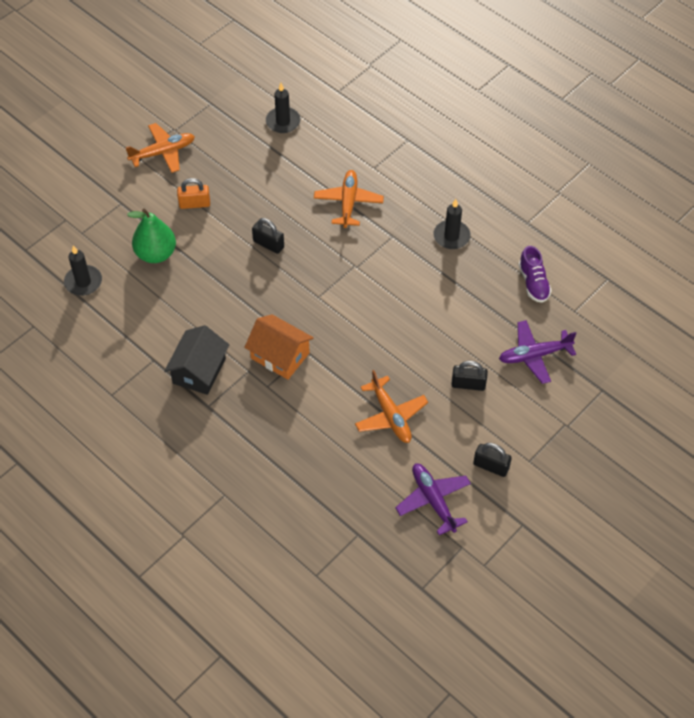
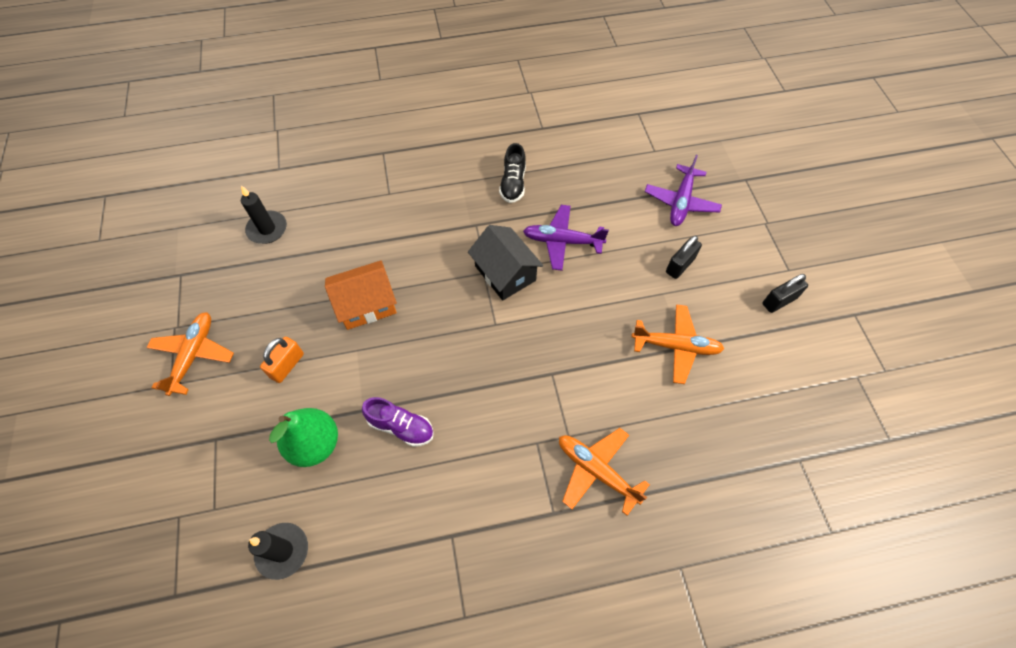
camera: 55 degrees left, 5 degrees up
(199, 371) = (502, 493): black house -> black house (505, 273)
(268, 244) = (397, 328): black padlock -> none
(280, 355) = (539, 401): orange house -> orange house (366, 304)
(348, 202) = (409, 235): orange plane -> orange plane (596, 470)
(433, 500) = (792, 369): purple plane -> purple plane (562, 241)
(451, 236) = (513, 184): black candle -> black shoe
(533, 283) = (606, 159): purple shoe -> purple shoe (401, 427)

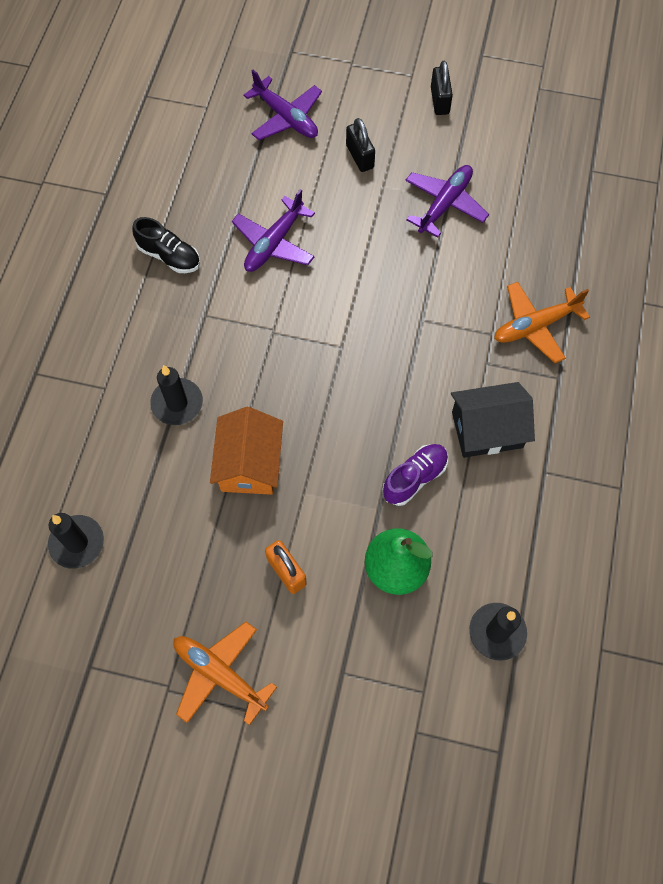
camera: 65 degrees left, 5 degrees up
(396, 239) = (177, 403): none -> black candle
(505, 273) = (284, 312): black house -> black house (487, 429)
(676, 346) = (445, 204): orange plane -> purple plane

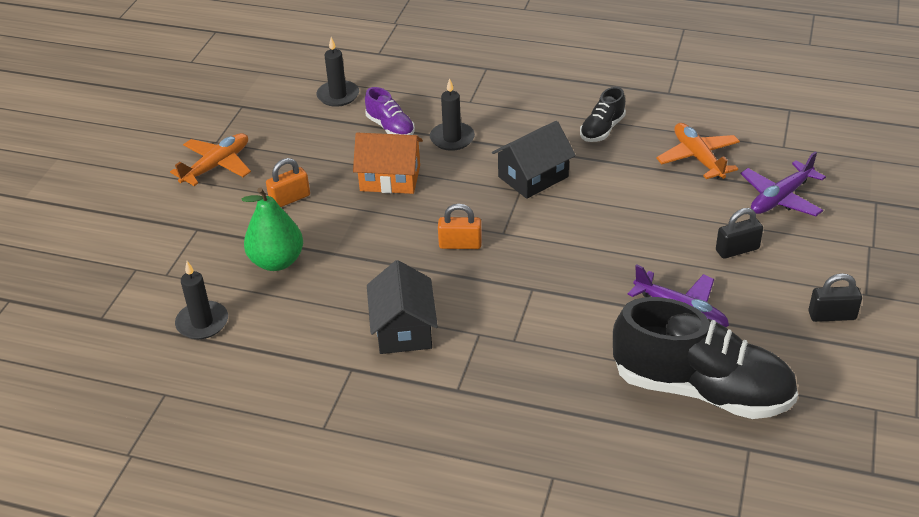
camera: 95 degrees right, 25 degrees down
(250, 320) = (533, 177): none -> black house
(274, 243) = (620, 190): purple plane -> none
(360, 385) = (460, 244): none -> orange padlock
(414, 478) = (360, 276): purple shoe -> purple shoe (390, 127)
(534, 196) = (701, 390): none -> black shoe
(535, 326) = (522, 375): orange plane -> orange plane (698, 158)

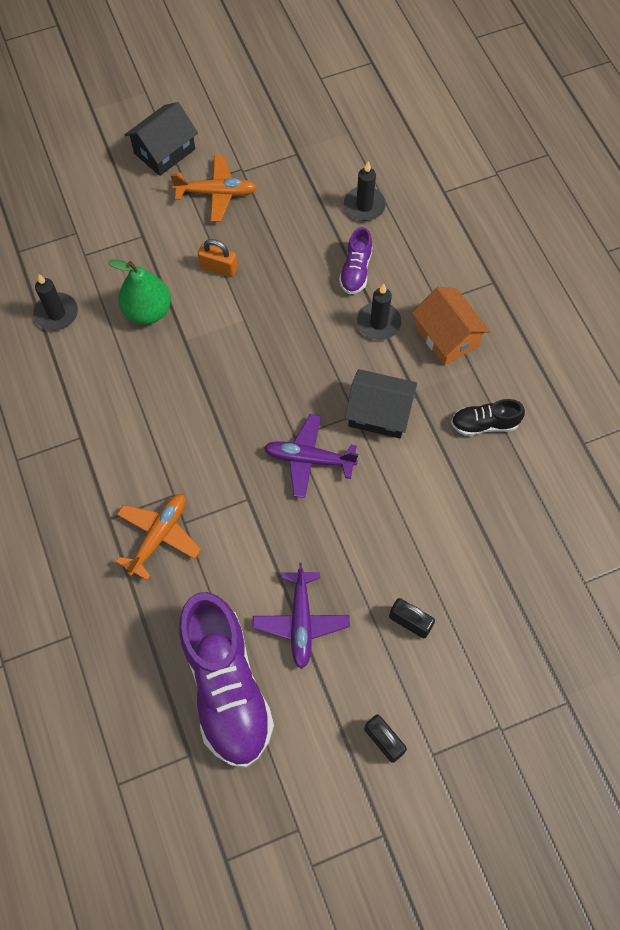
camera: 50 degrees right, 25 degrees up
(390, 178) = (295, 315): orange house -> orange house (447, 336)
(403, 329) = (142, 442): black house -> black house (164, 151)
(460, 244) = (258, 416): orange padlock -> none
(698, 158) = (508, 521): orange plane -> orange plane (159, 536)
(701, 390) = (226, 686): black shoe -> purple shoe
(780, 198) = (506, 619): purple plane -> purple plane (309, 459)

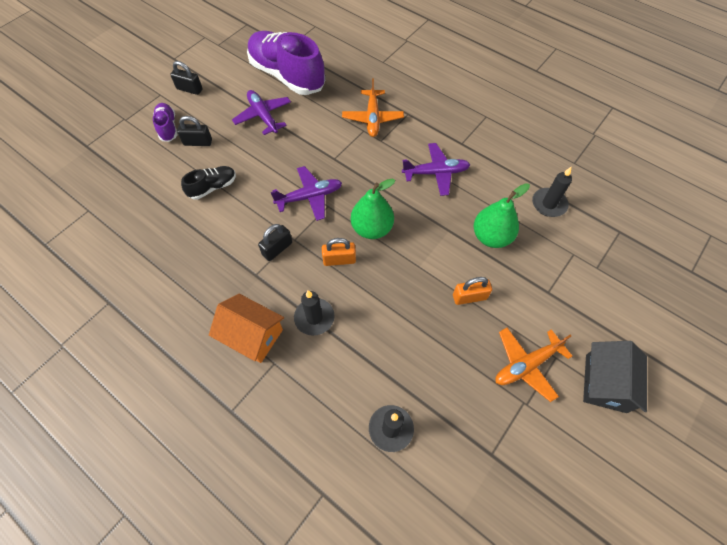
camera: 150 degrees right, 5 degrees down
(143, 413) = (436, 173): none -> purple plane
(264, 384) = (372, 228): none -> green pear
(320, 367) = (339, 260): none -> orange padlock
(355, 270) = (359, 355): purple shoe -> purple shoe (168, 127)
(379, 413) = (277, 249): black house -> black padlock
(484, 424) = (193, 279): black shoe -> black shoe (213, 187)

